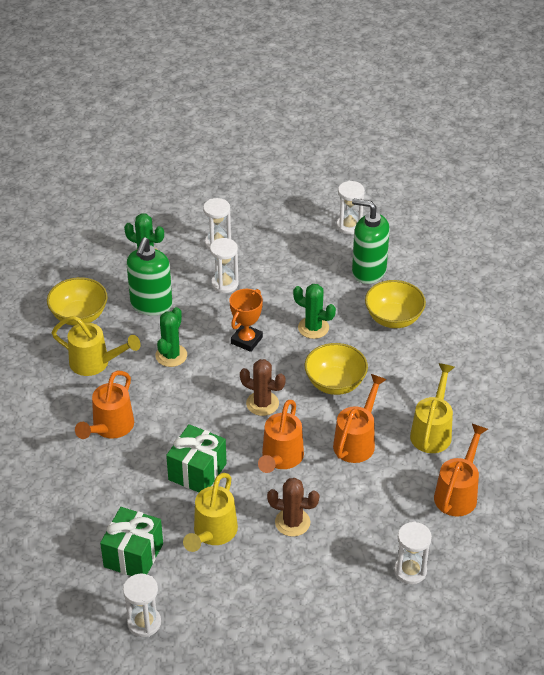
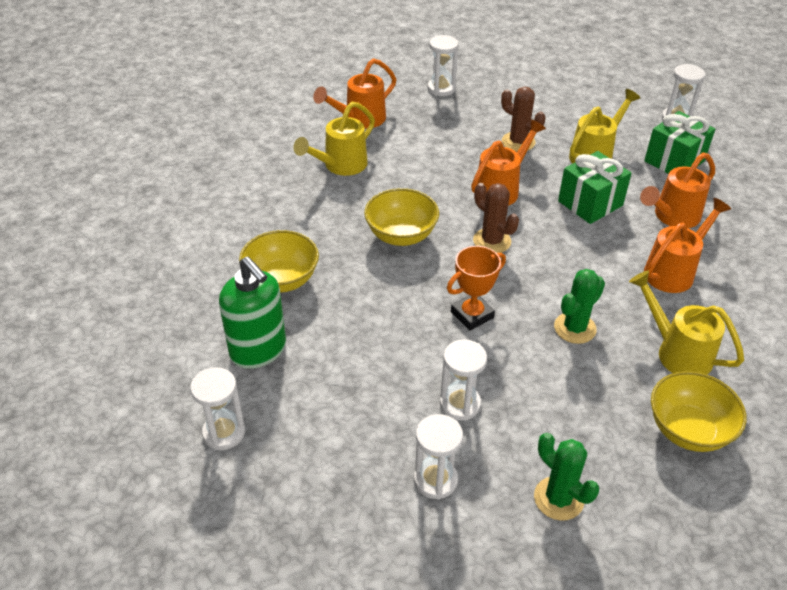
camera: 155 degrees left, 0 degrees up
(151, 305) = (578, 409): green soap dispenser -> none
(313, 328) = (382, 302): green cactus -> none
(357, 441) = (418, 180): orange watering can -> orange watering can (672, 216)

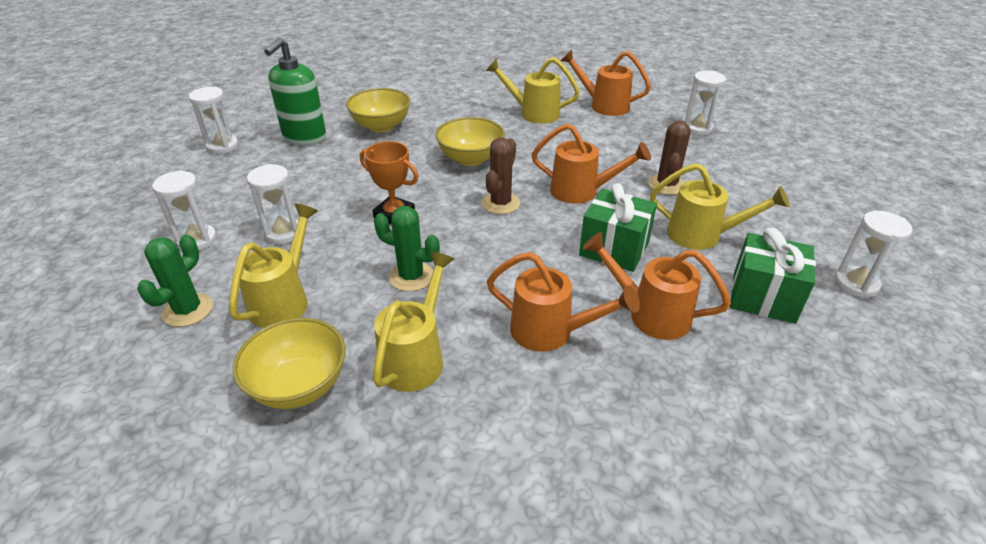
camera: 65 degrees right, 5 degrees down
(572, 422) = (283, 300): none -> yellow watering can

